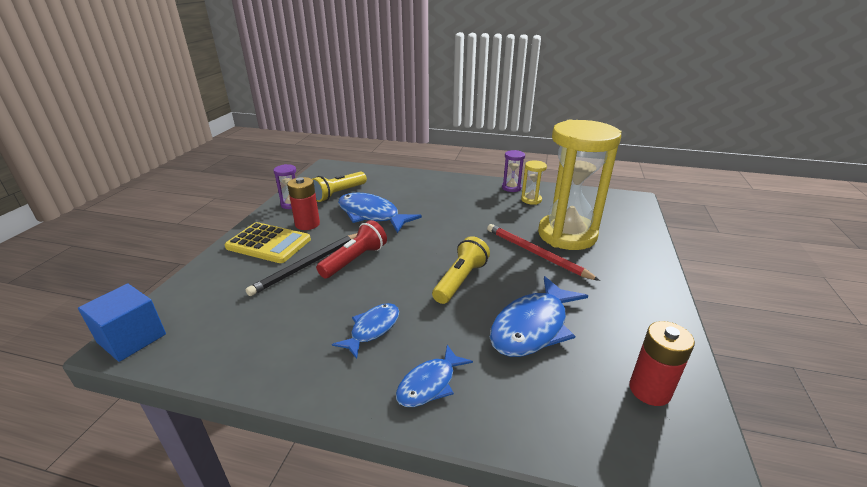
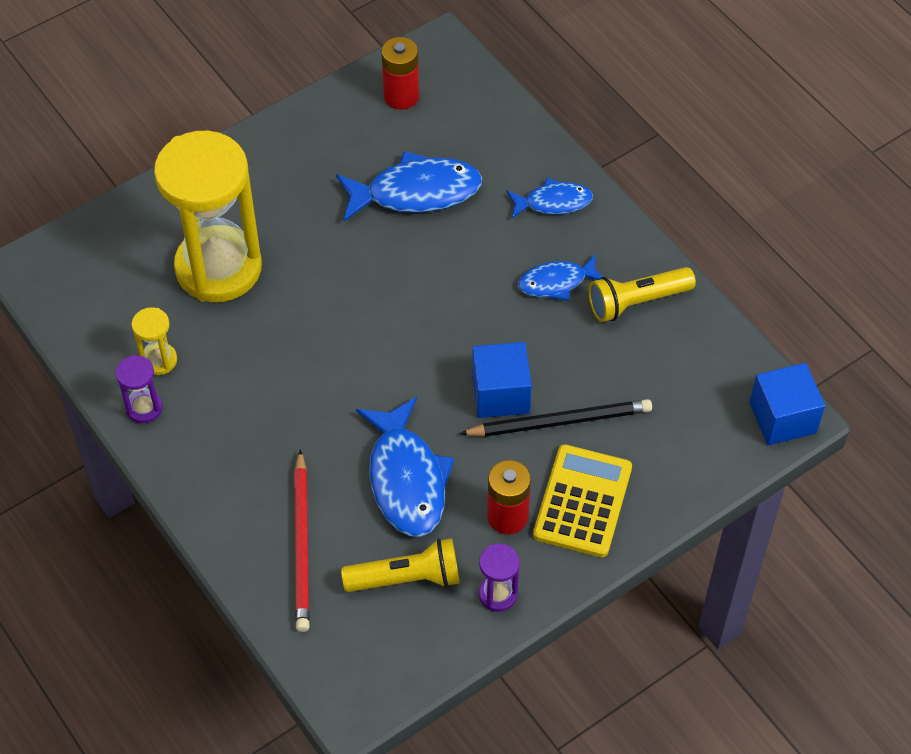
camera: 140 degrees left, 25 degrees up
(268, 243) = (583, 501): yellow calculator -> yellow calculator turned 45 degrees clockwise
(355, 260) = (500, 394): red flashlight -> blue cube
(460, 280) = (418, 285): yellow flashlight -> yellow flashlight (636, 302)
(536, 254) = (294, 265): red pencil -> red pencil (302, 544)

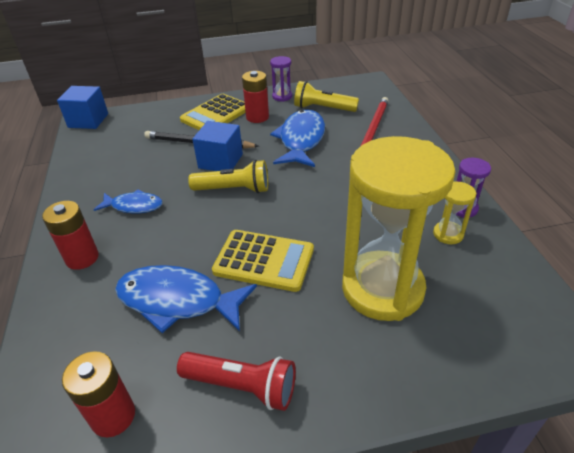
camera: 155 degrees left, 15 degrees down
(312, 146) = (242, 386): none -> red flashlight
(355, 260) = (264, 261): none -> yellow calculator
(553, 202) = (82, 258): blue fish -> red battery
(636, 302) = (98, 183): yellow flashlight -> yellow flashlight (234, 189)

